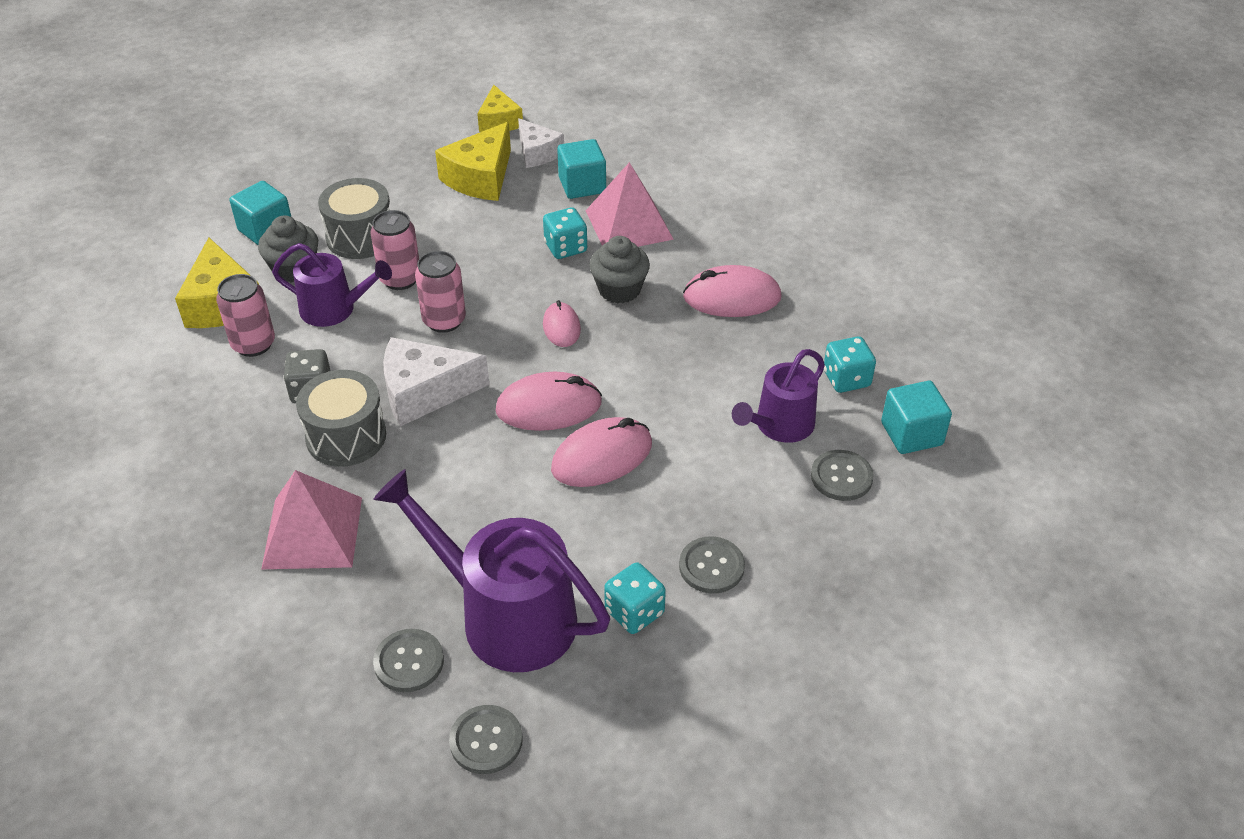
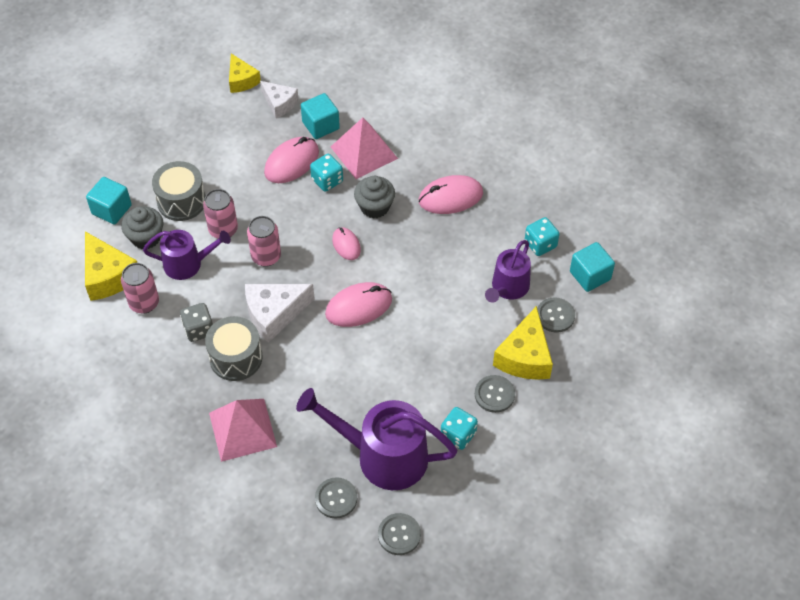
camera: 15 degrees left, 10 degrees up
(480, 178) = (247, 133): yellow cheese -> yellow cheese (524, 356)
(602, 456) = (404, 335): pink mouse -> pink mouse (291, 162)

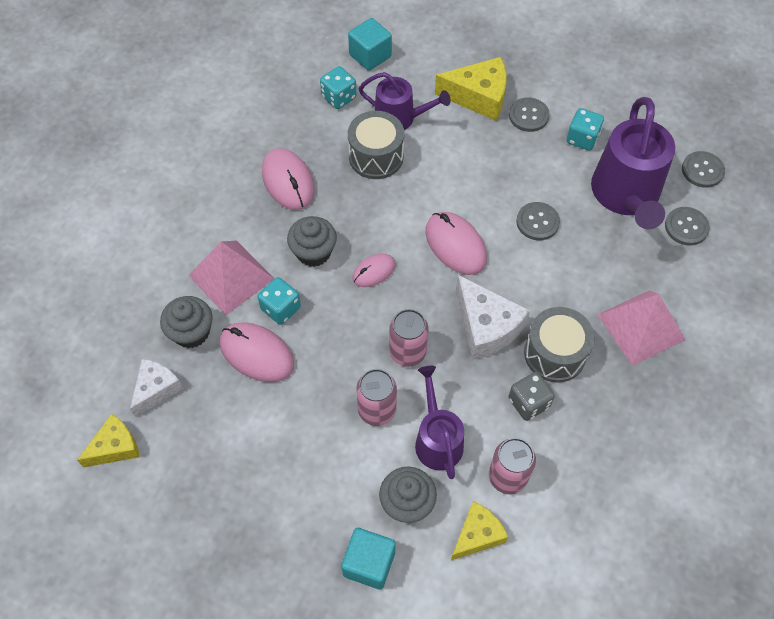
camera: 100 degrees left, 5 degrees up
(108, 276) = (477, 535): yellow cheese -> yellow cheese, size x0.65
(181, 201) = (340, 473): grey drum -> grey drum (376, 157)
(320, 125) = (191, 332): turquoise cube -> grey cupcake
(555, 316) = (425, 78): grey button -> grey button (537, 222)

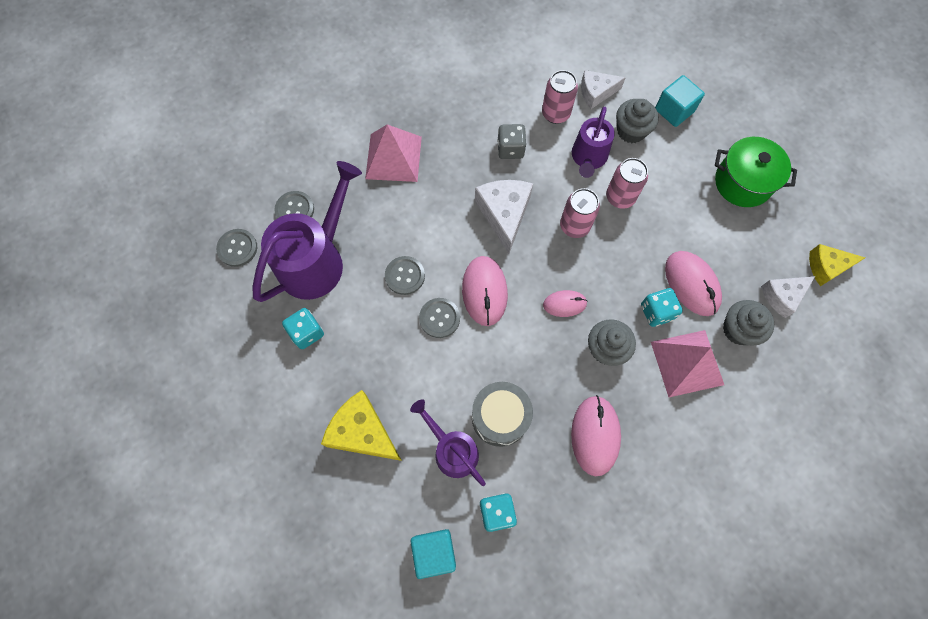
camera: 150 degrees left, 10 degrees up
(244, 505) = (743, 182): none -> green pot
(477, 535) = (596, 93): yellow cheese -> white cheese
(528, 116) = (333, 383): grey button -> grey button (439, 318)
(555, 354) = (468, 171): grey drum -> none

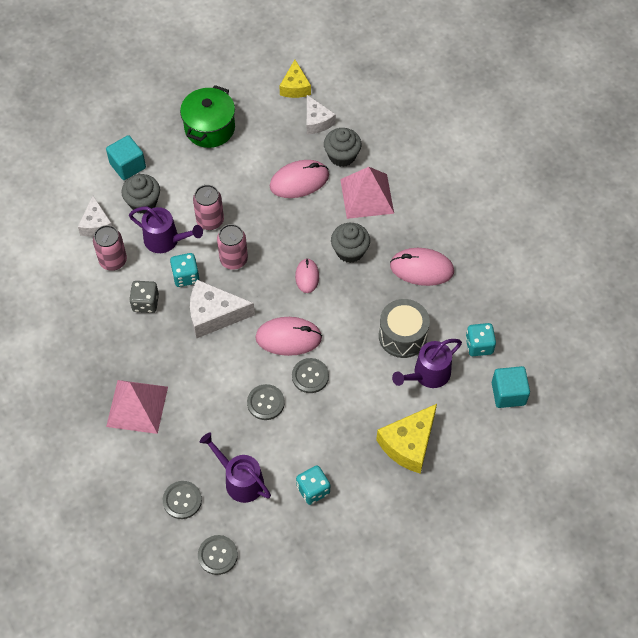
camera: 85 degrees left, 10 degrees down
(316, 260) = (240, 480): purple watering can -> purple watering can, size x0.60
(656, 312) = (321, 210): turquoise dice -> turquoise dice (186, 276)

